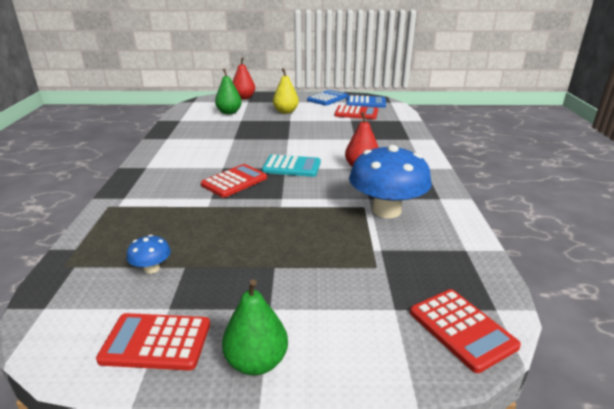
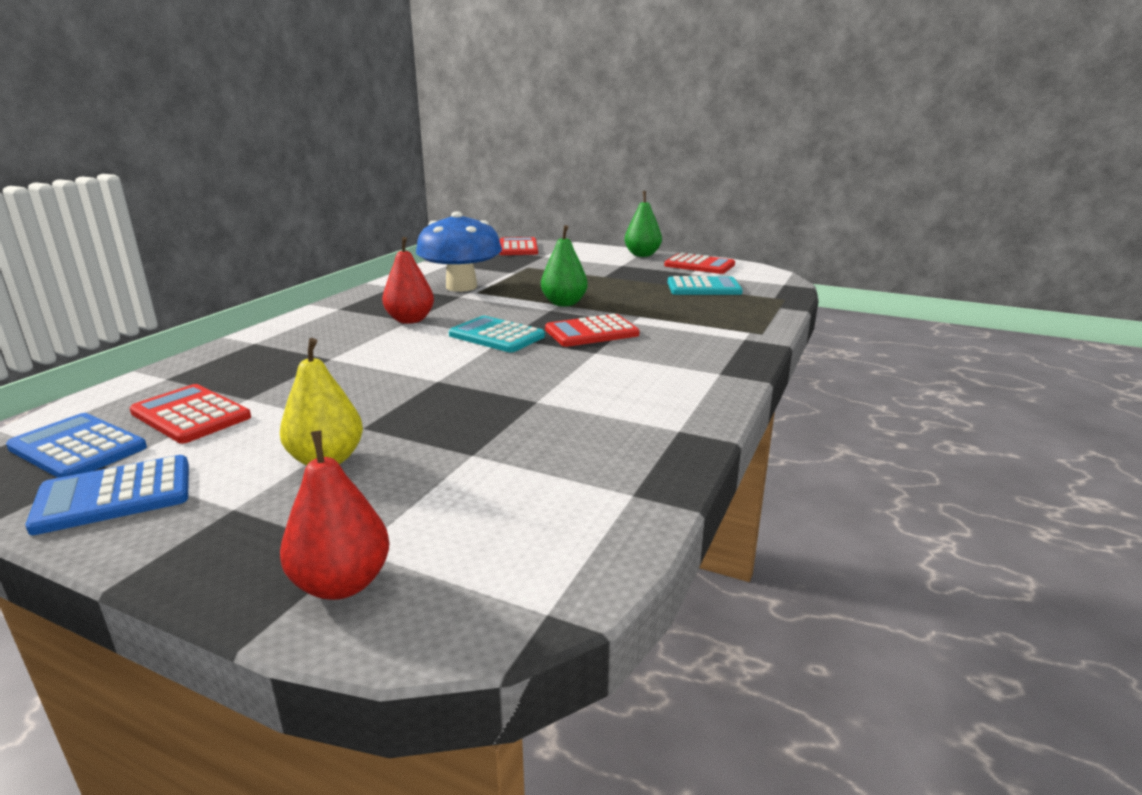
camera: 155 degrees left, 5 degrees down
(152, 268) = (703, 288): blue mushroom -> turquoise calculator
(229, 112) = (474, 495): green pear -> green pear (564, 303)

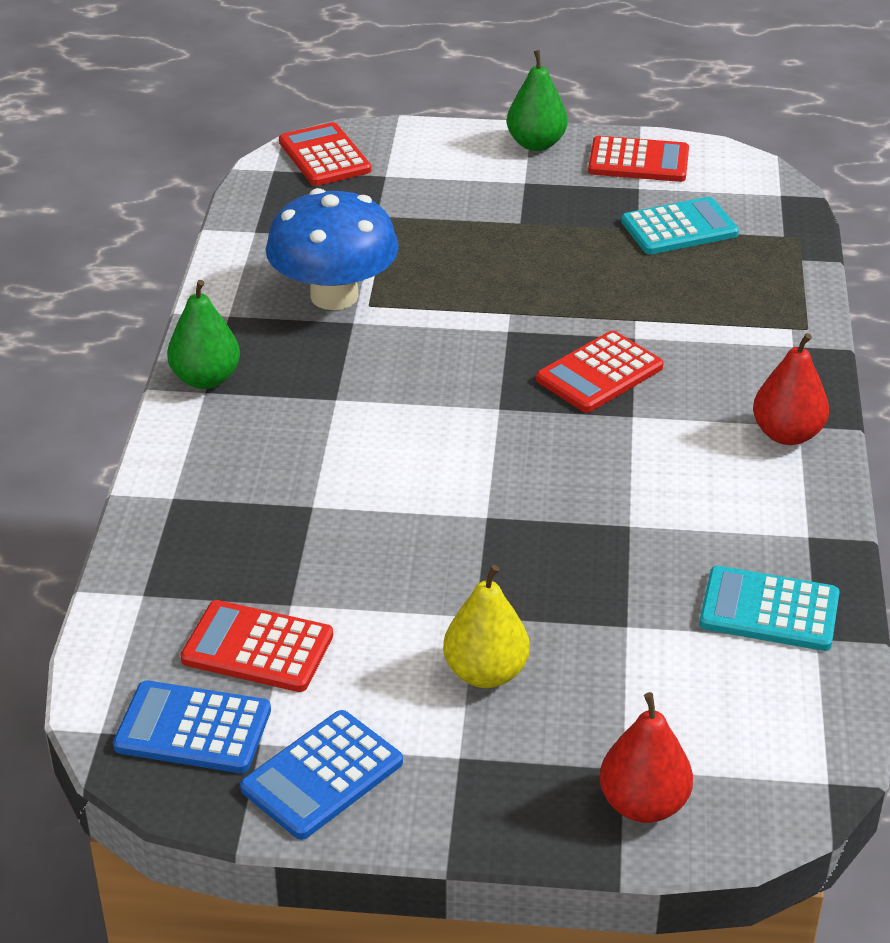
camera: 20 degrees left, 15 degrees up
(410, 320) = (337, 398): red pear -> red pear (787, 434)
(496, 336) = (484, 409): turquoise calculator -> turquoise calculator (769, 610)
(564, 303) = (515, 310): green pear -> green pear (206, 379)

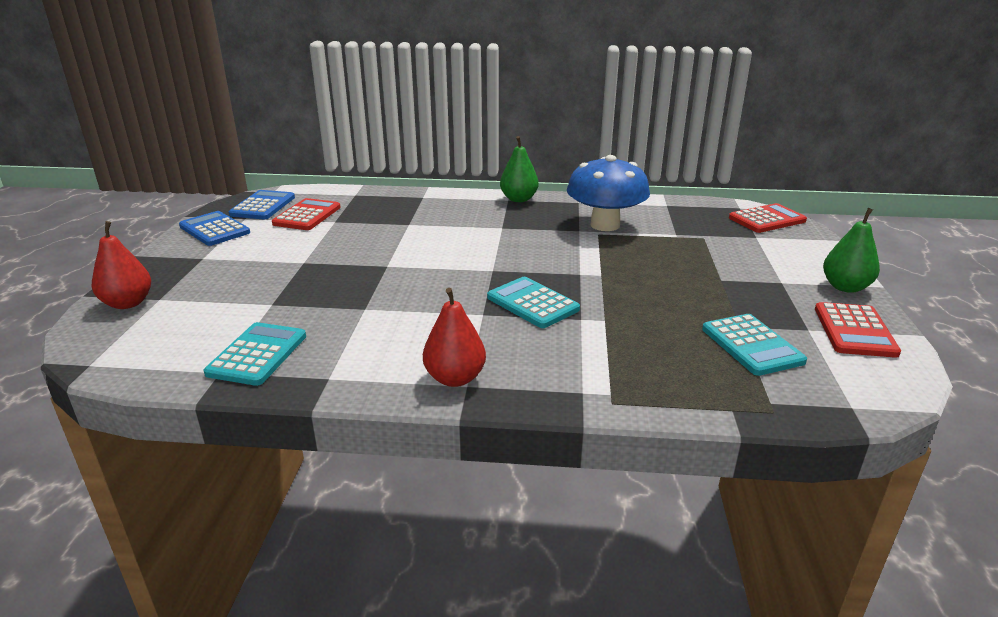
camera: 90 degrees right, 10 degrees down
(485, 673) = (257, 264): yellow pear -> none
(599, 373) = (532, 303): red calculator -> turquoise calculator

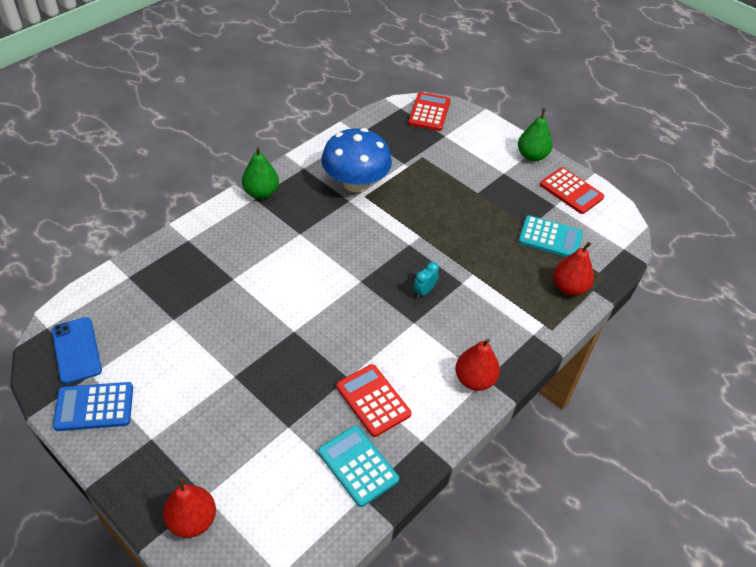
camera: 55 degrees left, 20 degrees up
(263, 206) = (76, 350): blue calculator -> blue phone
(307, 215) = (139, 330): red calculator -> red calculator (373, 400)
(532, 303) = (424, 291): turquoise calculator -> turquoise clock
(701, 389) = (569, 287): none -> red pear

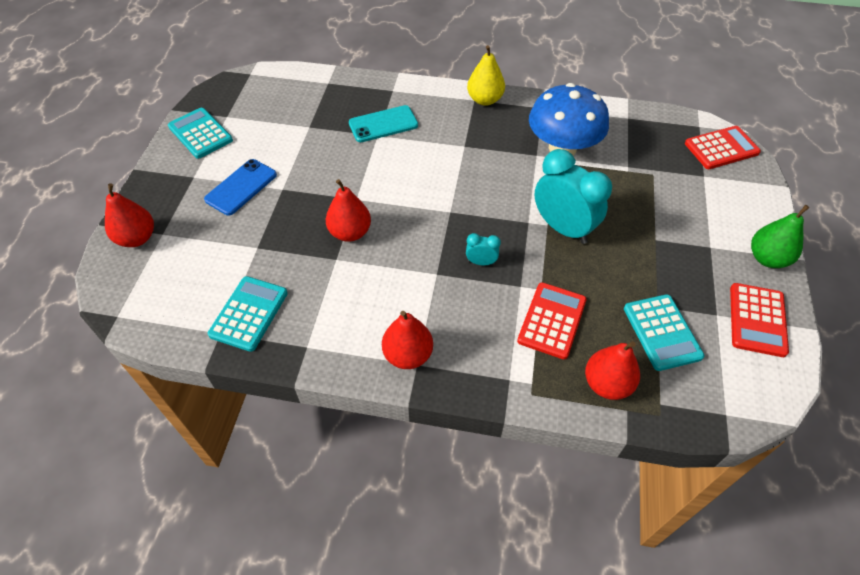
camera: 60 degrees right, 5 degrees up
(76, 350) = (242, 97): blue phone -> blue phone (241, 187)
(94, 407) = (200, 134): blue calculator -> turquoise calculator
(224, 268) = (383, 124): none -> turquoise phone
(261, 192) = (484, 100): green pear -> yellow pear
(328, 354) = (350, 232): none -> red pear
(373, 400) = (324, 289): red calculator -> red calculator (552, 320)
(430, 230) = (563, 228): none -> turquoise clock

